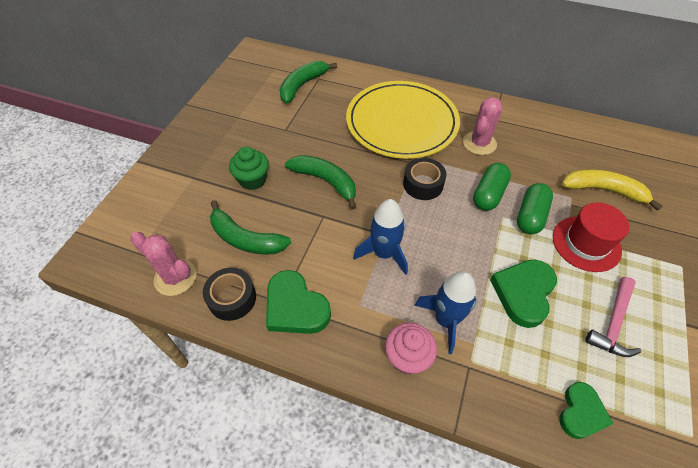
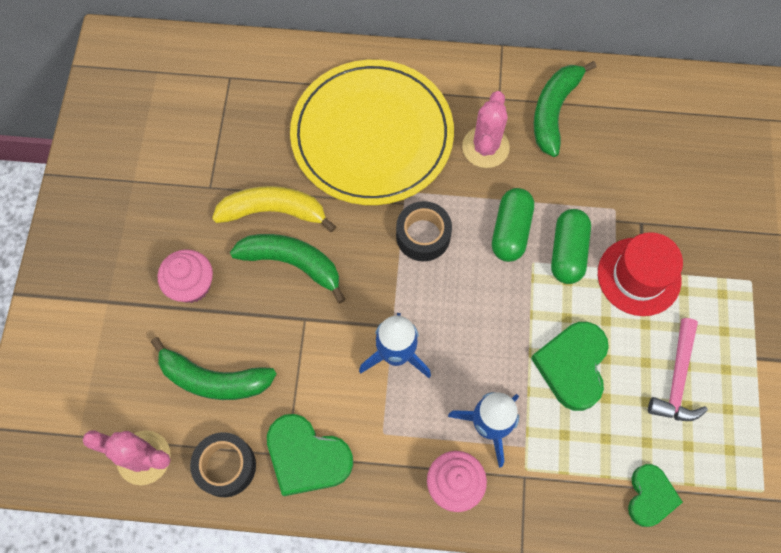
camera: 15 degrees left, 15 degrees up
(252, 180) = (192, 285): green cupcake -> pink cupcake
(302, 85) = (209, 98): green banana -> green banana (554, 111)
(603, 190) = (654, 188): yellow banana -> yellow banana (273, 211)

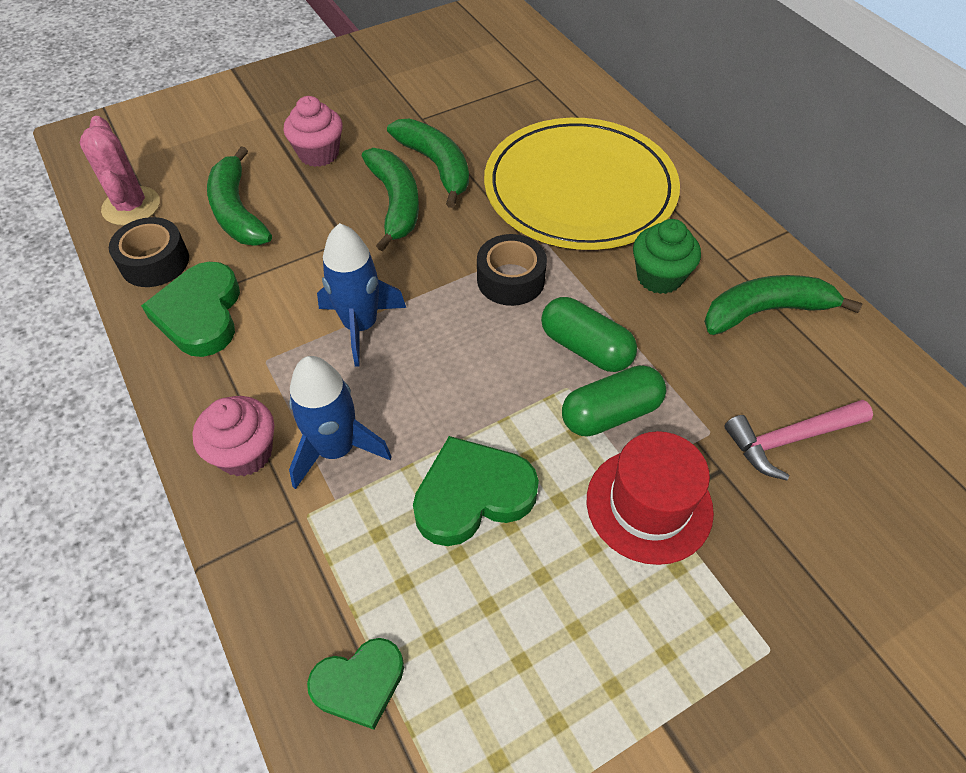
camera: 55 degrees right, 15 degrees down
(273, 211) = (436, 166): yellow banana -> green banana
(485, 147) = (659, 277): pink cactus -> green cupcake
(510, 231) = (585, 348): green capsule -> green capsule turned 60 degrees clockwise
(677, 379) = (549, 628): pink hammer -> pink hammer (790, 439)

